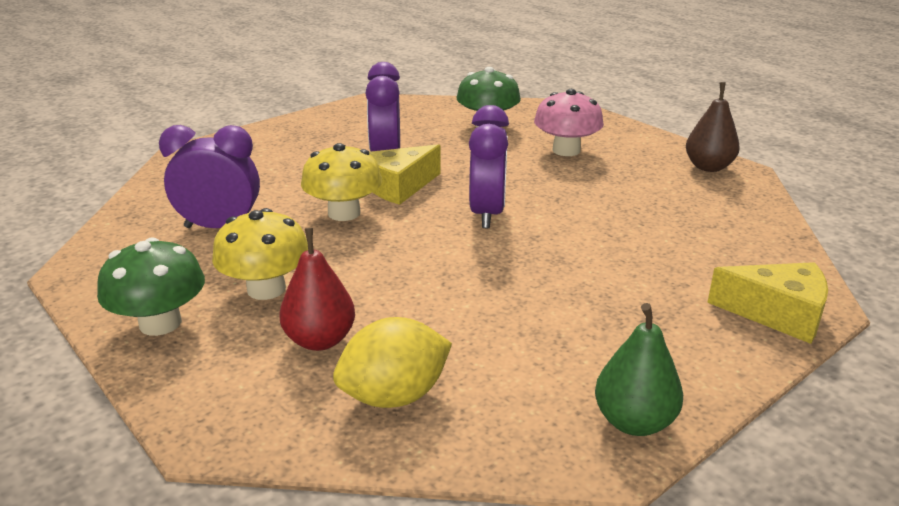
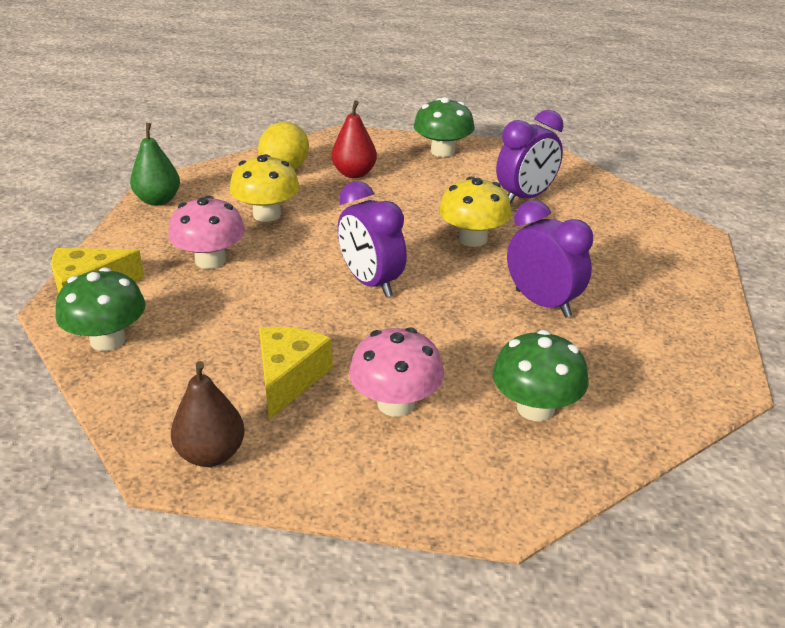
camera: 140 degrees right, 5 degrees up
(266, 289) = (425, 181): yellow mushroom -> yellow mushroom (267, 214)
(399, 187) = (476, 278): yellow cheese -> yellow cheese (289, 378)
(619, 293) = (210, 260): none -> pink mushroom
(766, 255) = (108, 340): none -> green mushroom

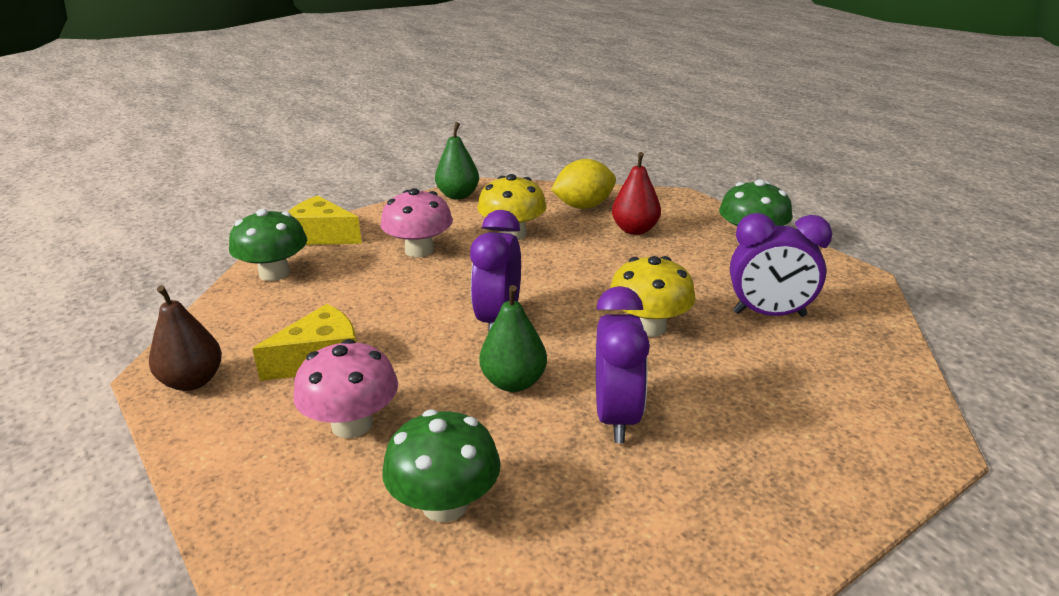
camera: 45 degrees right, 5 degrees down
(451, 317) = (513, 382): none -> green pear

